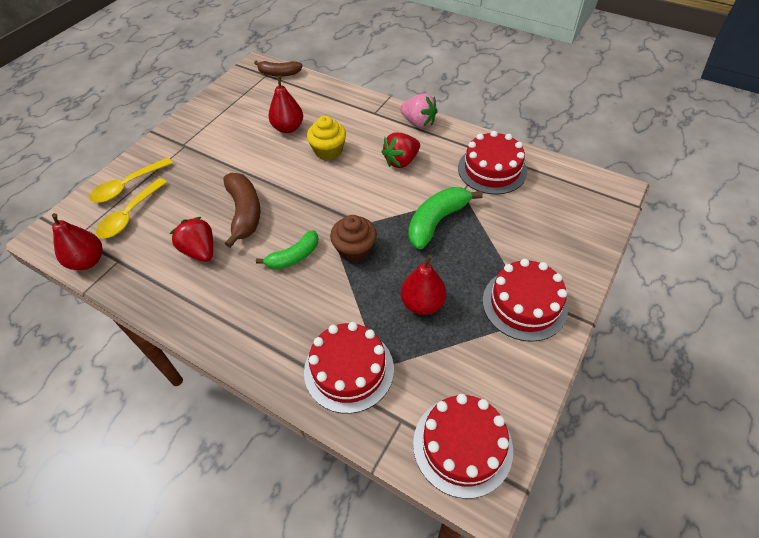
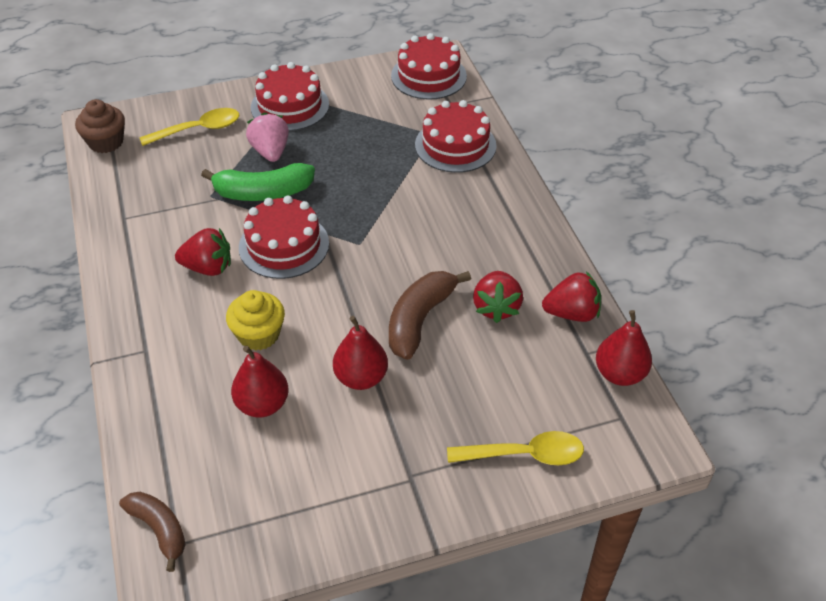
camera: 140 degrees left, 5 degrees down
(130, 215) = (545, 405): yellow spoon -> yellow spoon (198, 129)
(143, 280) = (572, 313): none -> red strawberry
(294, 257) = (415, 244): green banana -> none
(355, 250) = (358, 216): brown cupcake -> brown cupcake (106, 142)
(418, 122) = (124, 300): pink strawberry -> pink strawberry (270, 152)
(422, 303) = (356, 148): red pear -> red pear (361, 377)
(492, 169) = (148, 201): red cake -> red cake (284, 245)

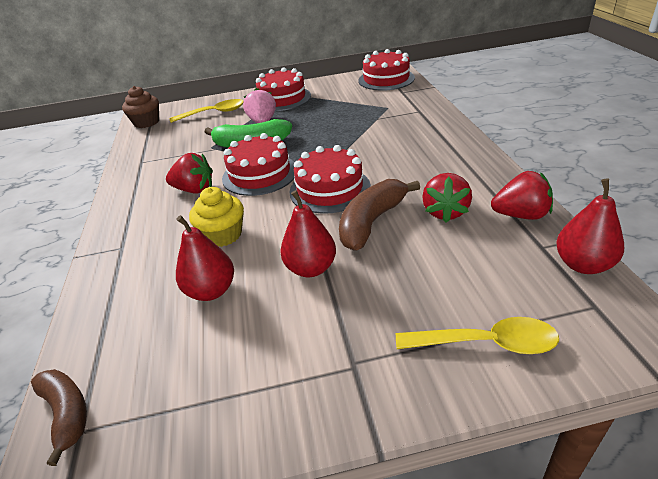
camera: 10 degrees right, 10 degrees down
(455, 145) = (406, 112): red cake -> red cake (330, 189)

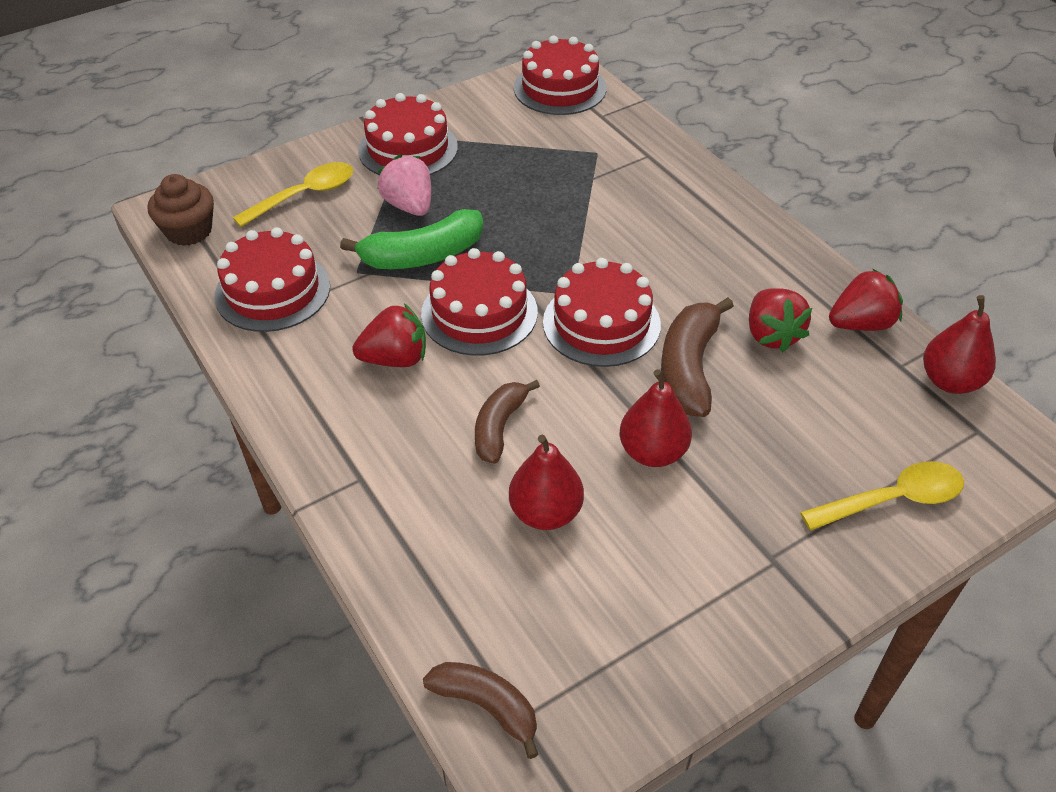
camera: 25 degrees left, 10 degrees up
(161, 151) = (272, 291): none -> red cake
(223, 235) = (499, 427): yellow cupcake -> brown banana

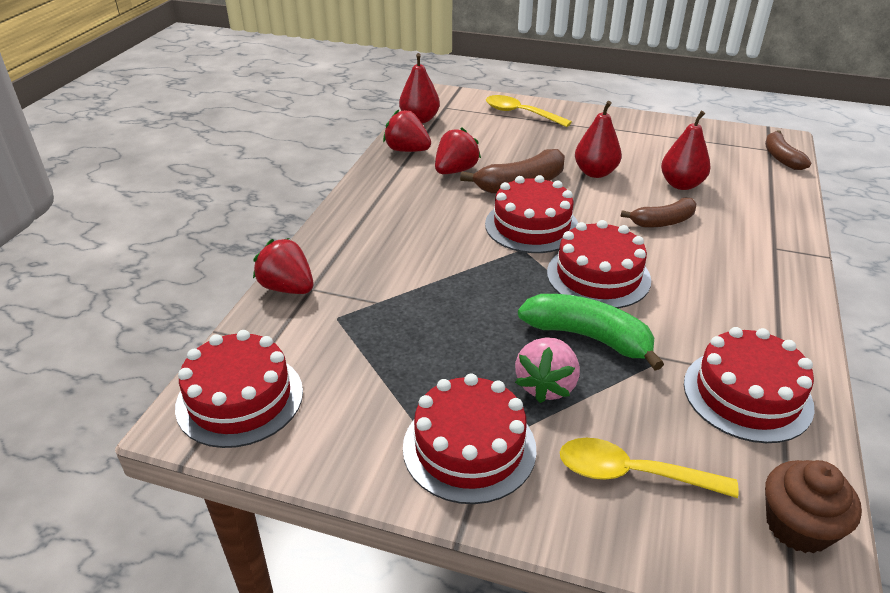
camera: 130 degrees left, 10 degrees down
(395, 359) = (689, 287): red strawberry -> red strawberry (287, 288)

